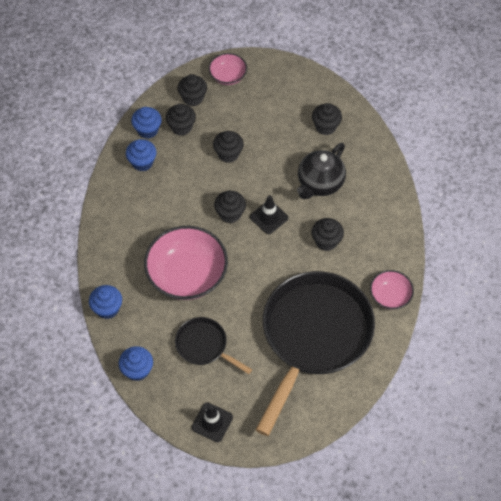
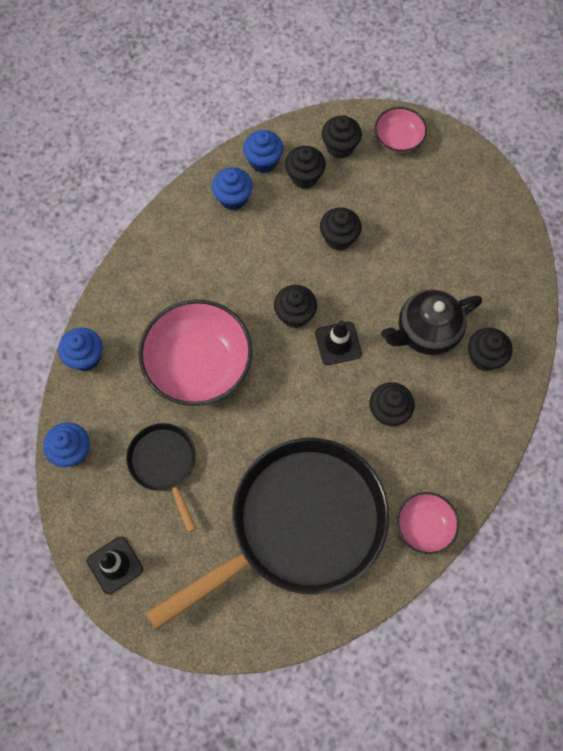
camera: 30 degrees right, 10 degrees up
(325, 127) = (478, 262): black cupcake -> black cupcake (484, 357)

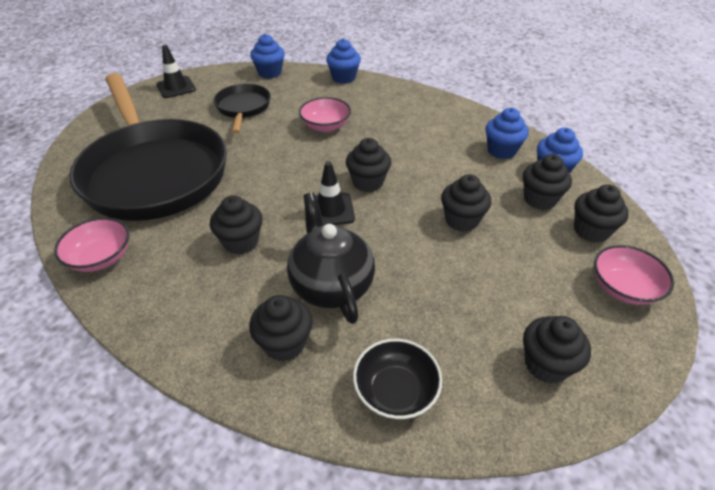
camera: 95 degrees right, 25 degrees down
(164, 464) = (243, 108): black pan -> black pan turned 75 degrees counterclockwise
(199, 365) = (325, 126): pink bowl -> pink bowl, size x0.52
(471, 197) = (546, 364): none -> black cupcake
(507, 284) = (395, 391): none -> black bowl

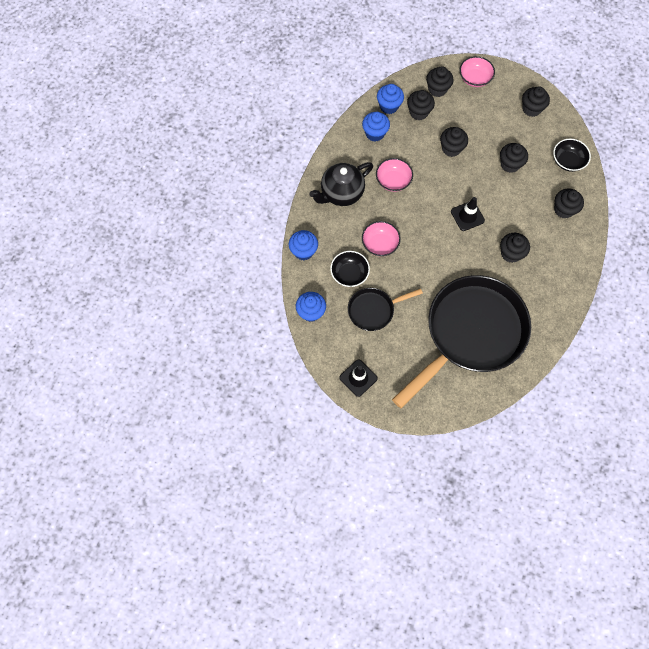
camera: 105 degrees left, 25 degrees up
(101, 258) = (550, 320): pink bowl -> pink bowl (393, 181)
(299, 100) = (349, 274): none -> black bowl
(331, 285) = (522, 200): black teapot -> black teapot (341, 193)
(368, 182) = (434, 202): black cupcake -> black cupcake (510, 164)

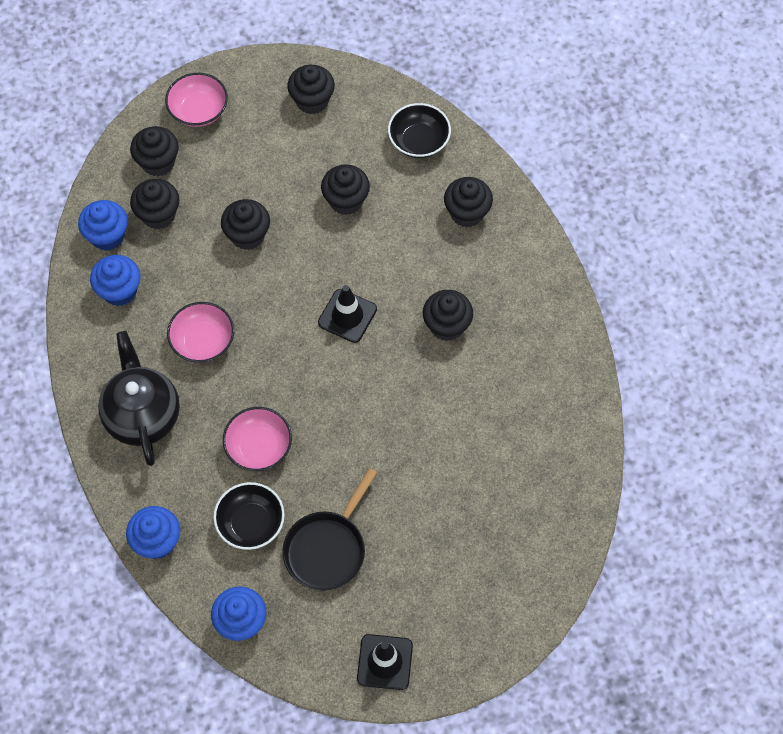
camera: 40 degrees left, 5 degrees down
(341, 193) = (142, 415): black teapot -> black teapot turned 150 degrees clockwise
(470, 333) = (483, 477): black pan -> none

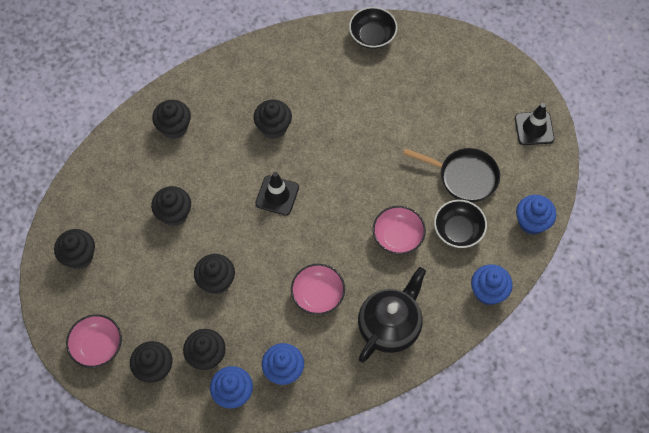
camera: 100 degrees left, 0 degrees up
(142, 415) = (390, 326): black teapot -> black teapot turned 150 degrees clockwise
(419, 141) = (112, 170): black bowl -> black bowl (372, 36)

